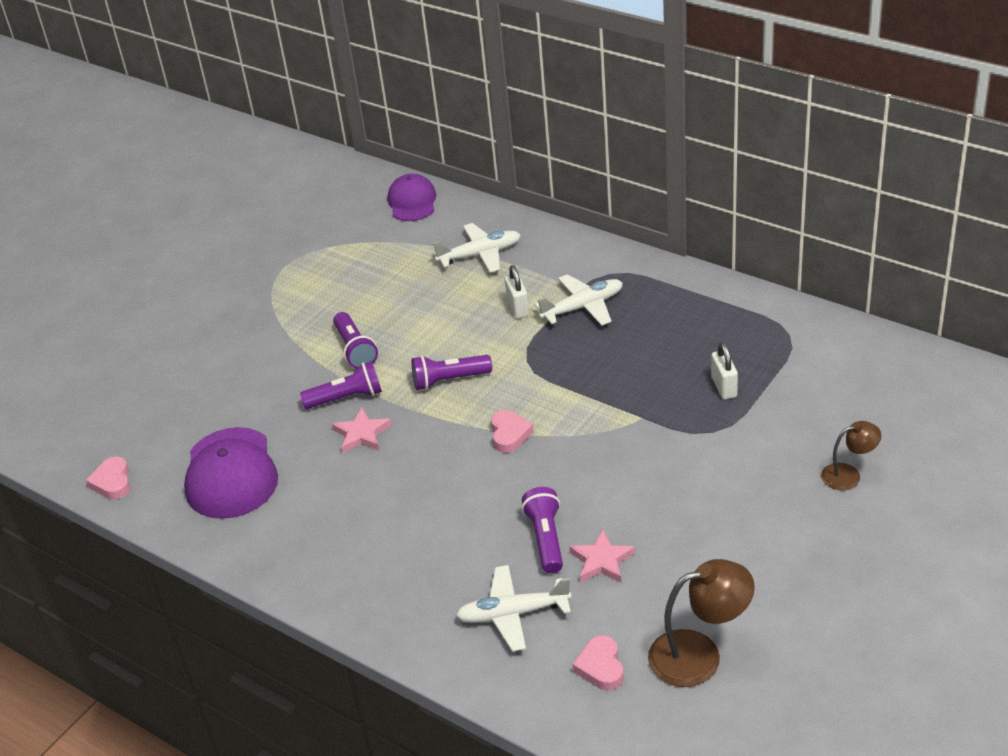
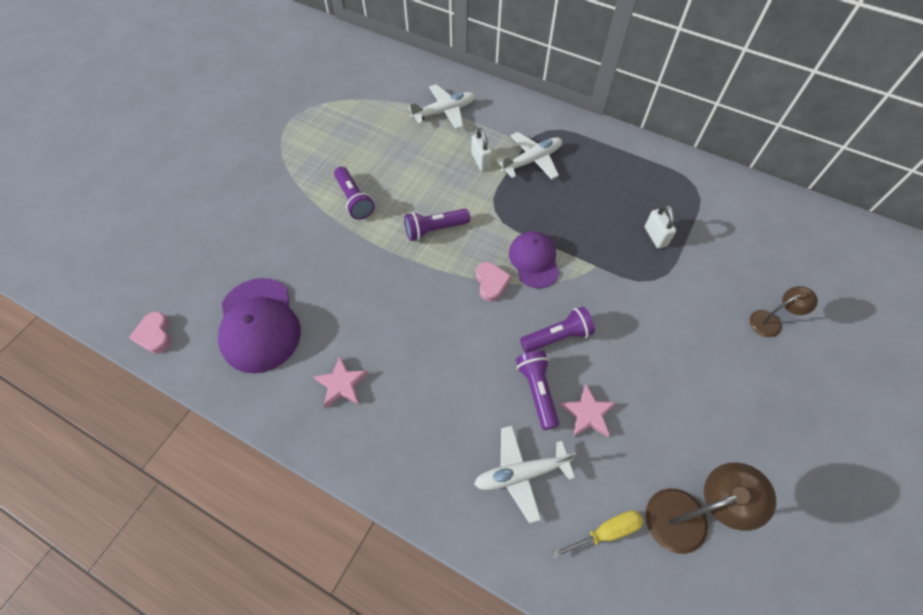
camera: 10 degrees left, 20 degrees up
(346, 398) = (352, 247): purple flashlight -> purple flashlight (557, 337)
(362, 434) = (368, 283): pink star -> pink star (342, 384)
(412, 202) = (385, 64): purple cap -> purple cap (534, 260)
(601, 667) = (606, 532): pink heart -> yellow screwdriver

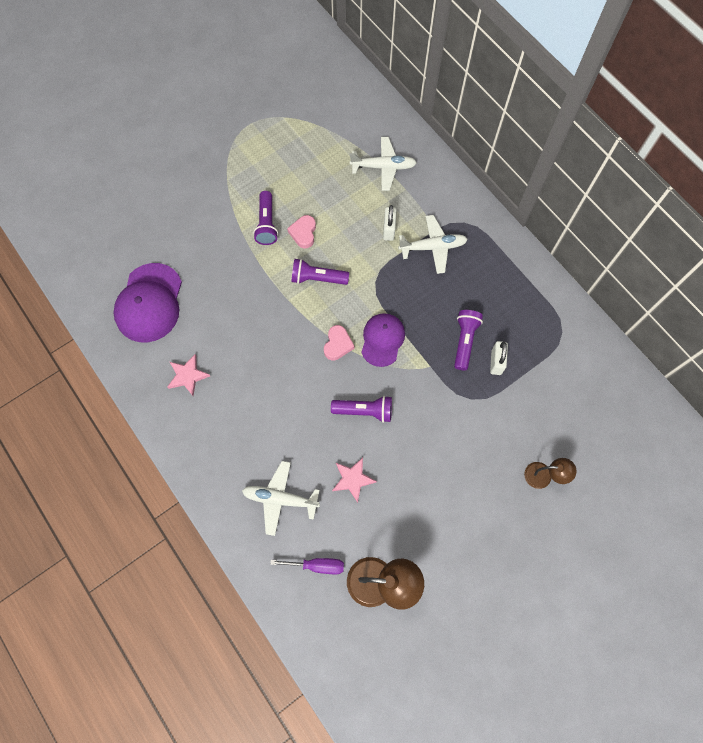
camera: 25 degrees right, 10 degrees up
(155, 335) = (74, 279): pink heart -> pink heart (303, 233)
(537, 391) = (325, 445): purple flashlight -> purple flashlight (464, 341)
(606, 532) = (317, 565): yellow screwdriver -> purple screwdriver

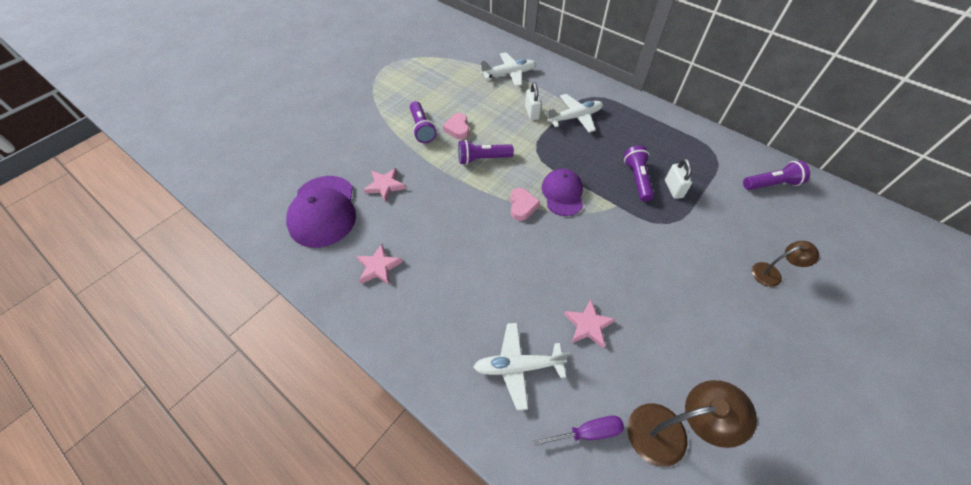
camera: 15 degrees left, 15 degrees down
(213, 288) = (385, 186): none -> pink star
(364, 411) = (572, 257): purple flashlight -> purple flashlight (771, 184)

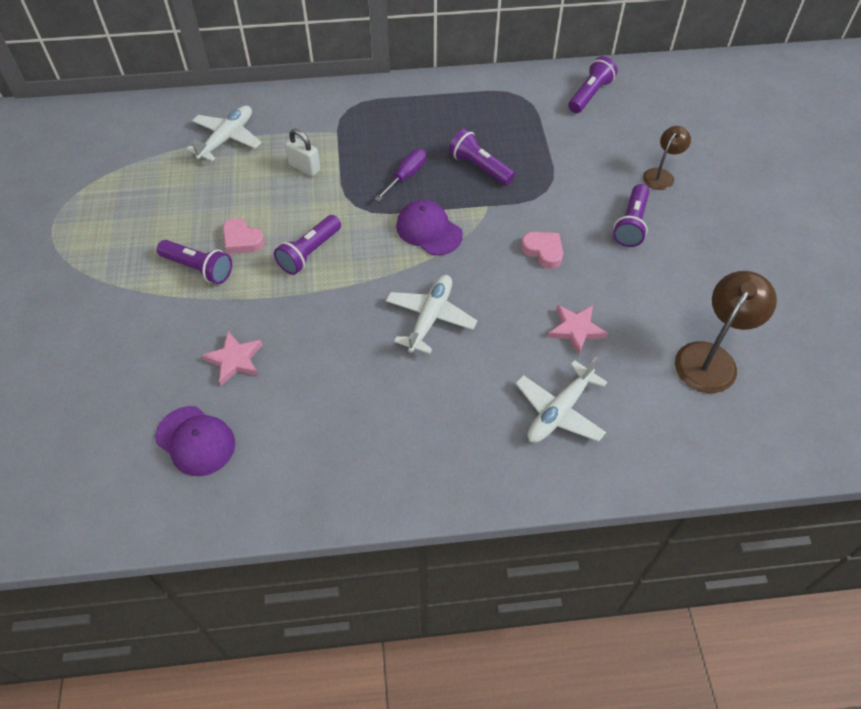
camera: 45 degrees left, 0 degrees up
(323, 211) = (195, 441): purple cap -> purple cap, size x0.65
(379, 267) = (332, 441): pink star -> none
(522, 206) = (405, 271): pink heart -> pink heart (543, 251)
(575, 117) = (355, 143): white plane -> white plane (430, 317)
(588, 432) = (661, 411): purple screwdriver -> purple screwdriver (406, 176)
(673, 189) = (519, 155): white padlock -> none
(708, 289) = (631, 224): none -> purple flashlight

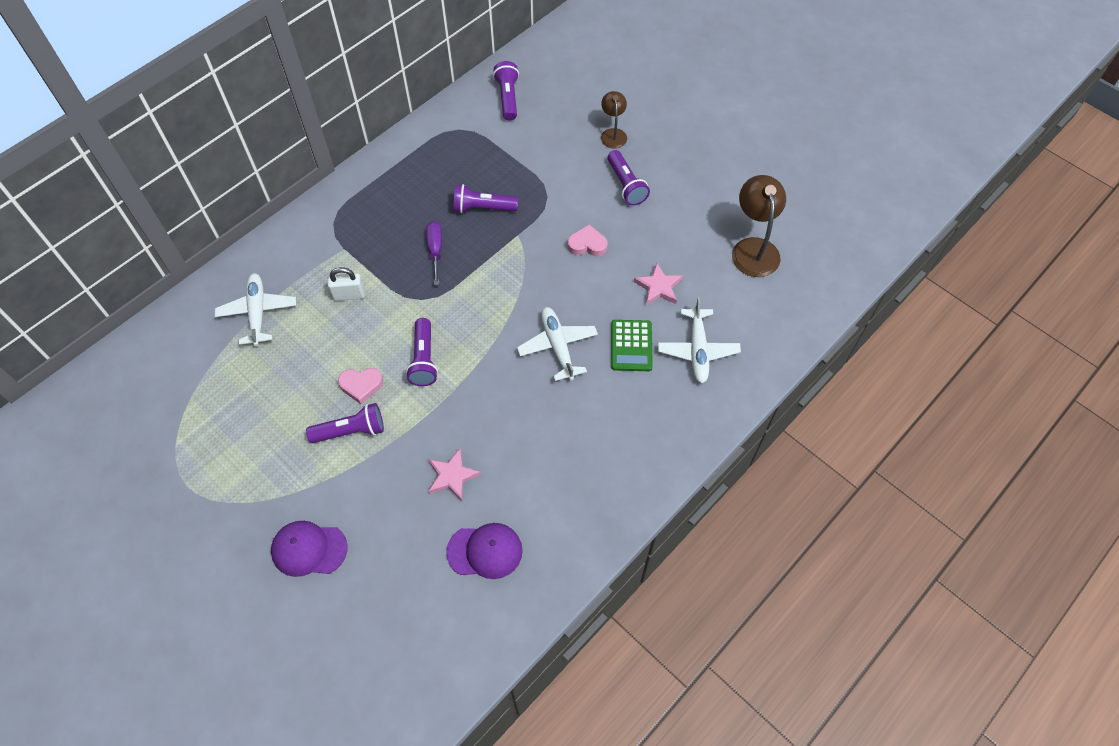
camera: 40 degrees left, 5 degrees up
(429, 230) = (494, 282): purple cap -> purple cap (309, 549)
(498, 363) = (631, 346): none -> green calculator

